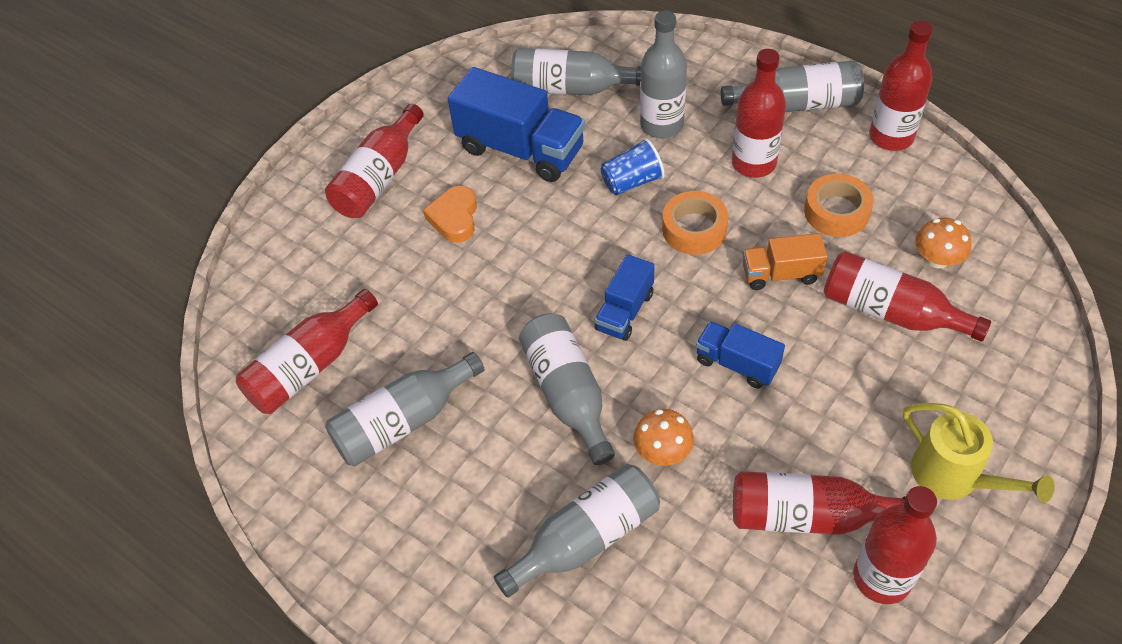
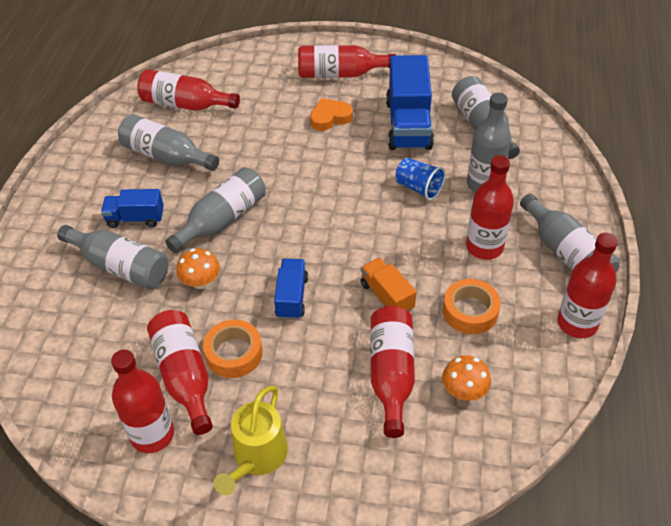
camera: 60 degrees right, 5 degrees down
(624, 311) = (303, 224): blue truck -> blue truck (135, 218)
(694, 229) = (397, 235): orange tape -> orange tape (234, 353)

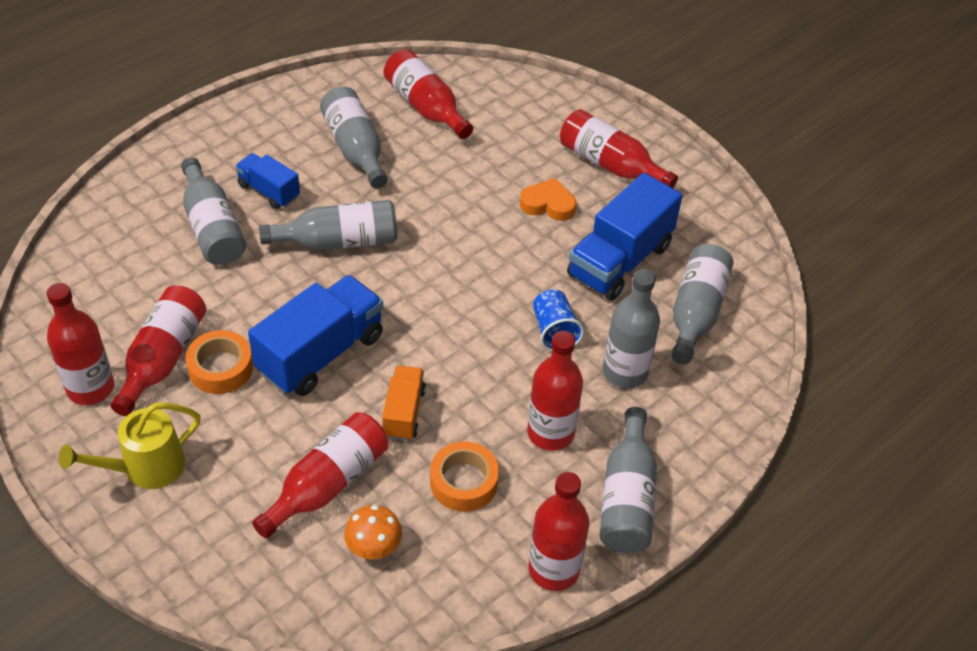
camera: 35 degrees right, 0 degrees up
(201, 281) = (261, 286): orange mushroom -> none
(292, 297) = (321, 353): blue truck -> blue truck, size x1.81

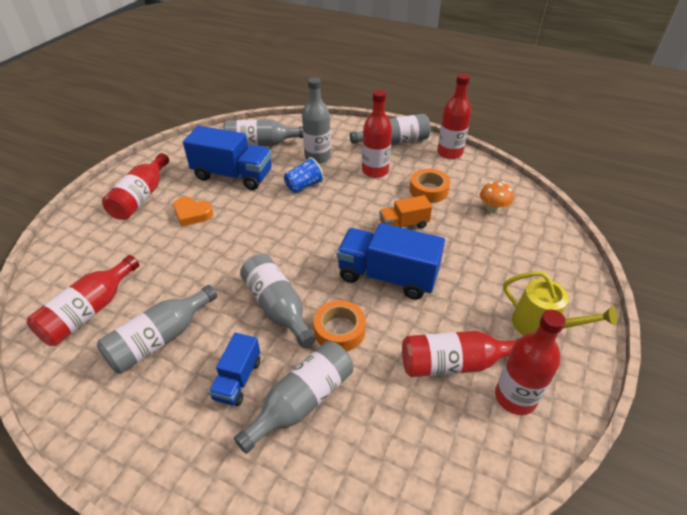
camera: 110 degrees left, 5 degrees down
(220, 368) = (437, 324): orange tape -> orange tape (339, 330)
(328, 484) = (474, 238): red bottle -> none
(548, 204) = (192, 214): orange heart -> orange heart turned 60 degrees counterclockwise

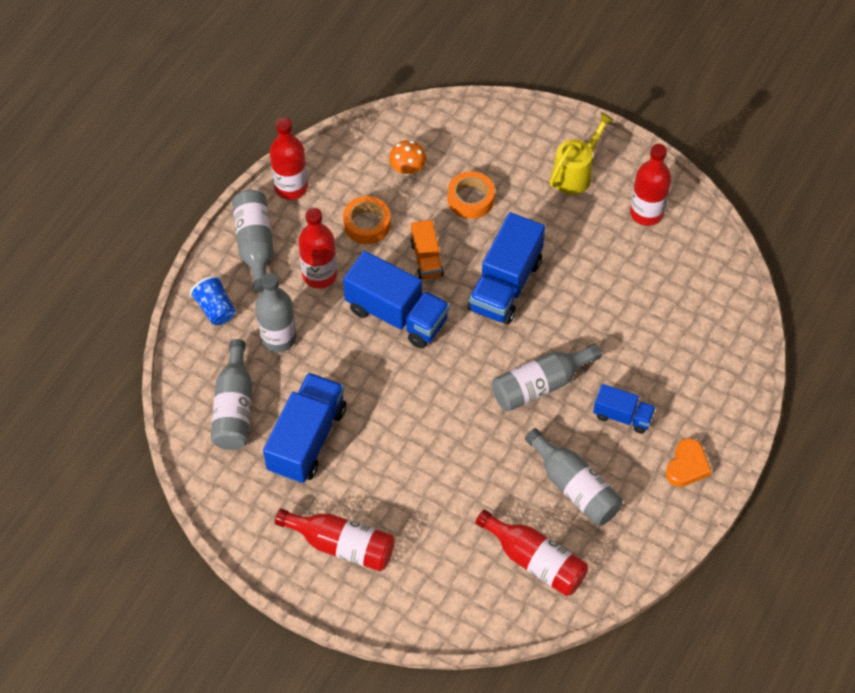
camera: 85 degrees left, 15 degrees up
(192, 214) = (384, 479): orange heart -> orange heart (687, 466)
(302, 401) = (645, 366): grey bottle -> none
(304, 186) = (341, 356): blue cup -> blue cup (215, 309)
(339, 330) = (572, 333): orange tape -> orange tape (471, 199)
(345, 211) = (397, 315): none -> blue truck
(454, 363) = (612, 248): red bottle -> none

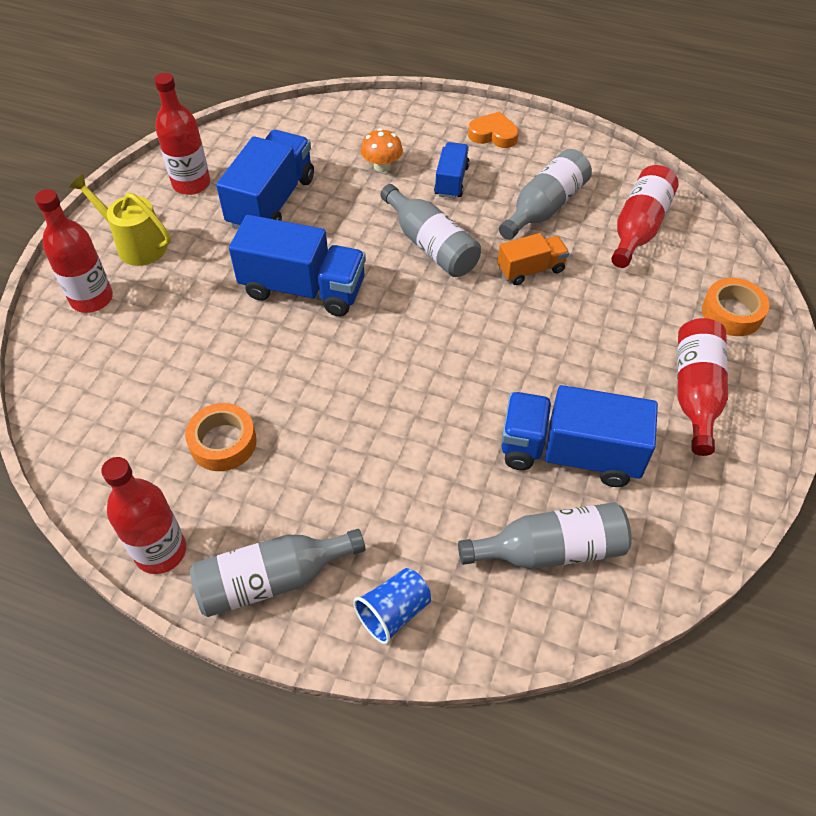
camera: 100 degrees left, 5 degrees down
(278, 338) = (426, 516): grey bottle -> none
(319, 275) = (314, 484): red bottle -> red bottle (92, 299)
(397, 315) = (363, 387): blue truck -> blue truck (272, 202)
(407, 168) = (126, 410): orange mushroom -> orange mushroom (382, 166)
(426, 259) = (274, 369): orange truck -> orange truck (531, 270)
(471, 199) = (177, 336): orange tape -> orange tape (732, 313)

